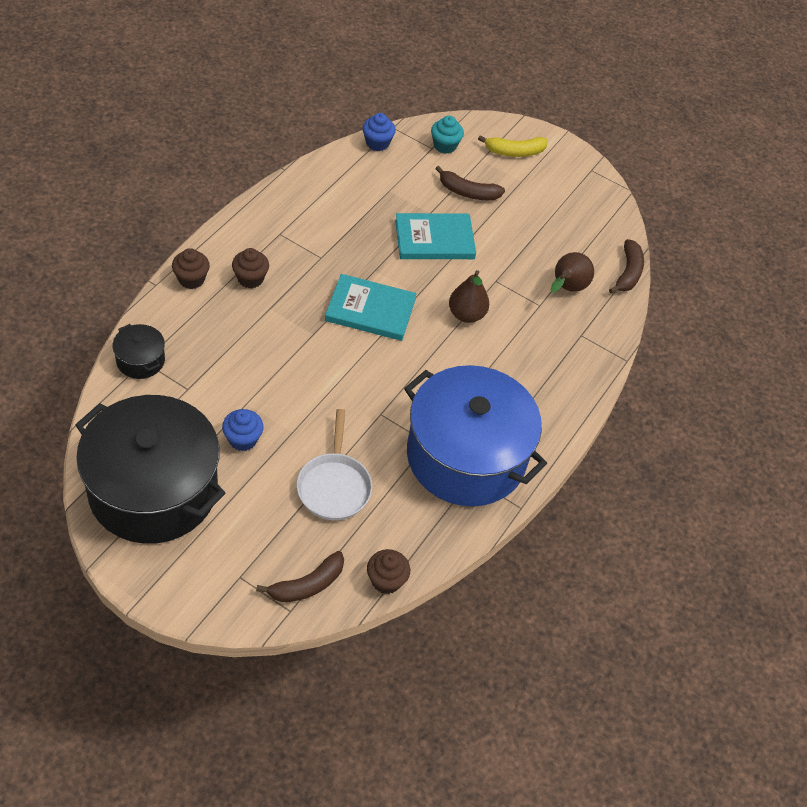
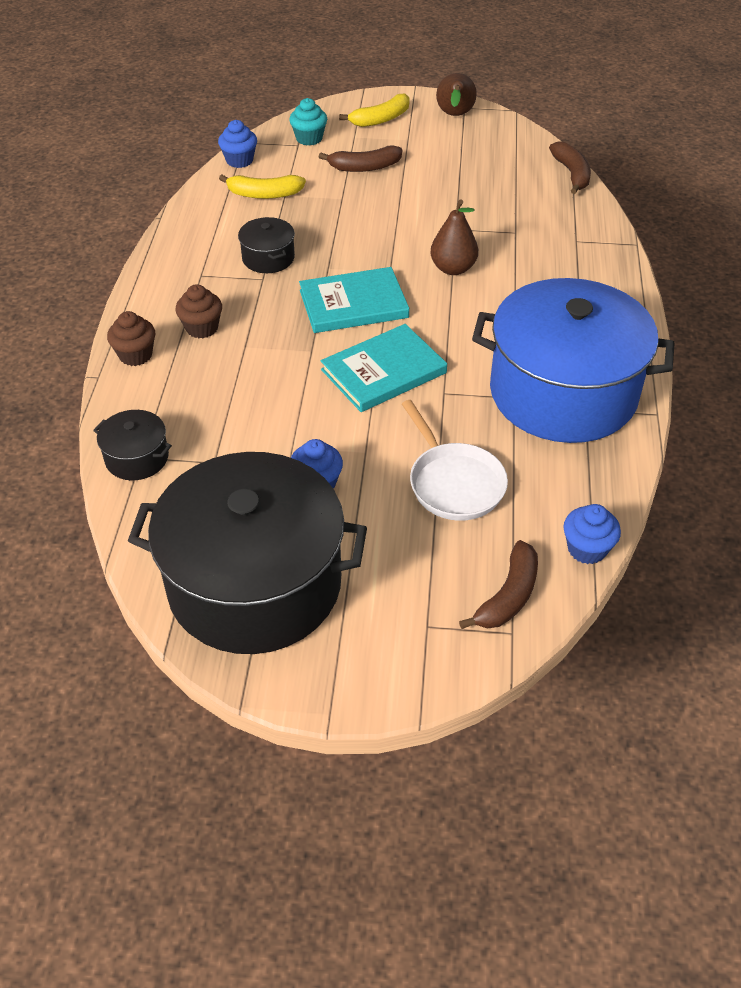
camera: 20 degrees left, 5 degrees down
(337, 241) = (268, 258): none -> black pot
(374, 183) = (264, 194): none -> yellow banana
(386, 580) = (587, 549): brown cupcake -> blue cupcake
(434, 239) = (365, 218): turquoise book -> turquoise book (383, 371)
(566, 288) = (528, 208): brown pear -> brown pear (454, 116)

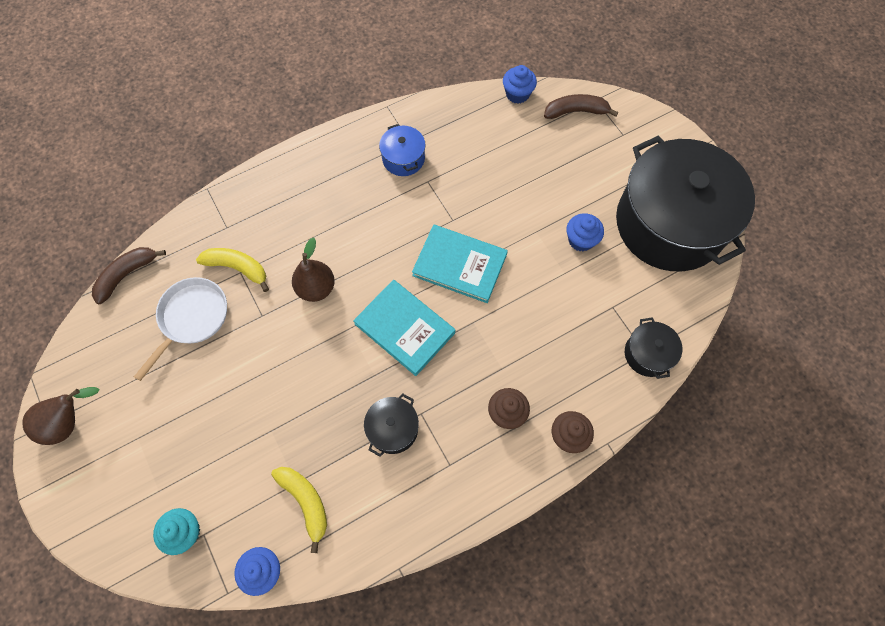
camera: 125 degrees left, 20 degrees up
(364, 167) = (209, 444): brown banana -> none
(380, 119) = (111, 487): yellow banana -> yellow banana (238, 268)
(453, 483) = (522, 174): white pan -> white pan (192, 318)
(563, 392) = (403, 158): blue pot -> blue pot, size x0.41

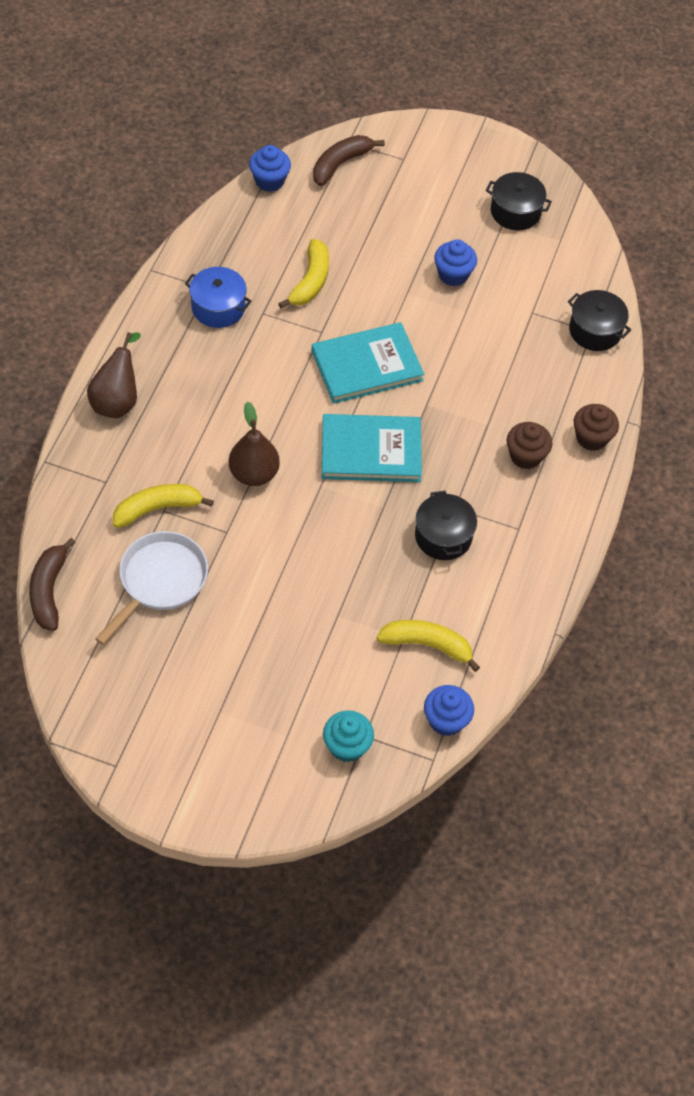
camera: 45 degrees left, 10 degrees down
(69, 422) = (137, 748): brown pear -> brown pear (117, 400)
(192, 318) = (160, 581): white pan -> white pan turned 45 degrees clockwise
(479, 180) = (310, 281): none -> yellow banana
(670, 223) = (515, 212): black pot -> black pot, size x0.41

